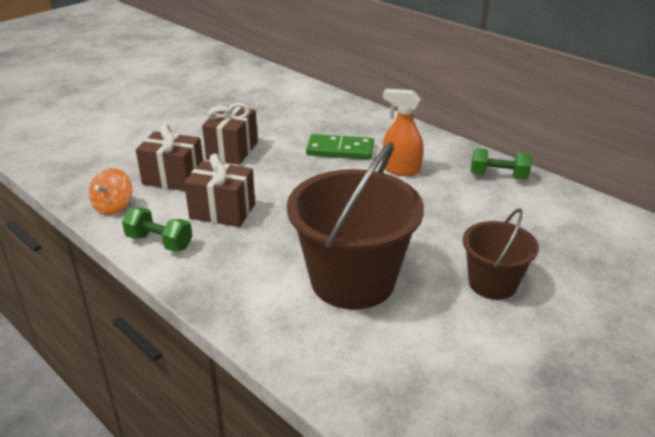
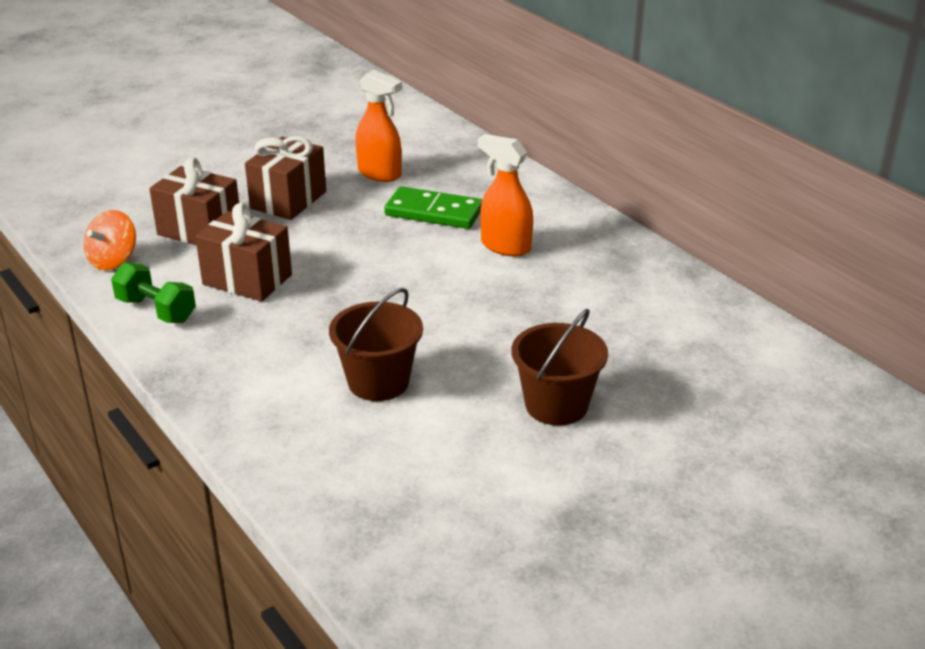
camera: 10 degrees right, 0 degrees up
(291, 127) = (380, 173): none -> orange spray bottle
(353, 280) = (378, 382): brown bucket -> brown bucket, size x0.56
(498, 176) = (637, 268): green dumbbell -> none

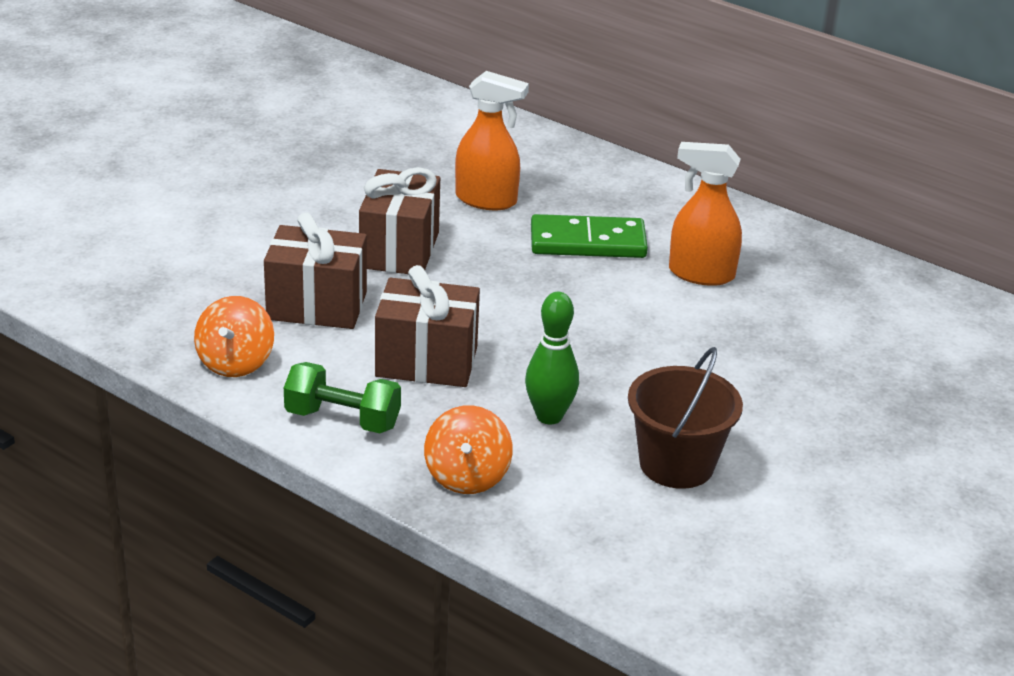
camera: 20 degrees left, 0 degrees up
(213, 364) = (467, 476): none -> orange spinning top
(308, 331) = (549, 416): none -> green bowling pin
(556, 405) = (889, 457): brown bucket -> none

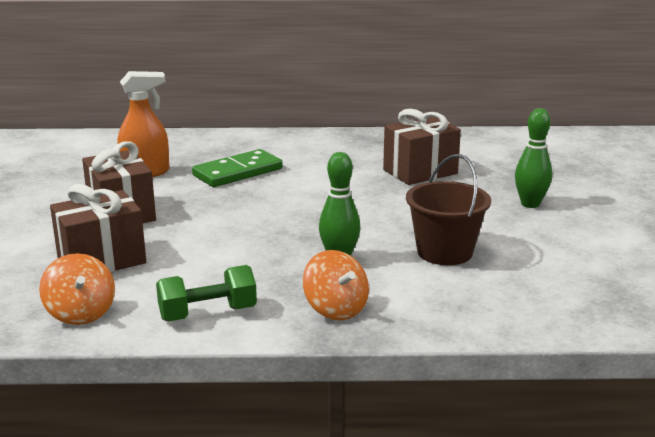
camera: 35 degrees left, 10 degrees down
(426, 362) = (221, 261): brown gift -> brown gift (420, 172)
(700, 274) = (323, 166): orange spray bottle -> none
(883, 448) = (530, 204): none -> green bowling pin

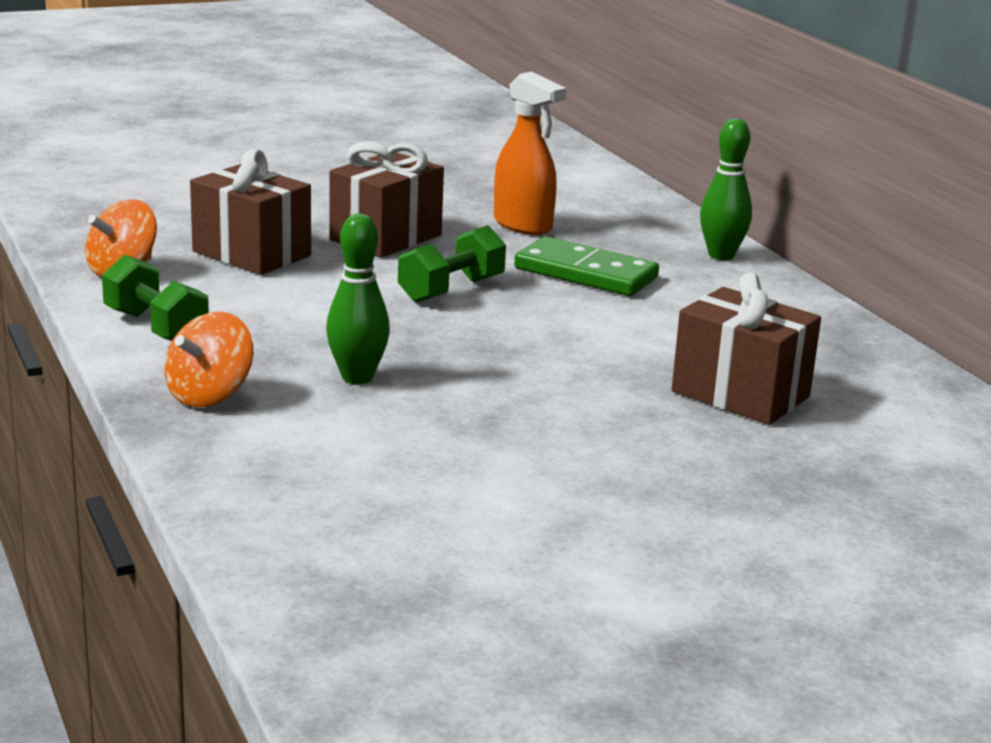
camera: 65 degrees right, 0 degrees up
(229, 210) = (451, 290): none -> green dumbbell
(444, 252) = (438, 446): brown bucket -> none
(530, 204) = (702, 501): green bowling pin -> green bowling pin (721, 255)

